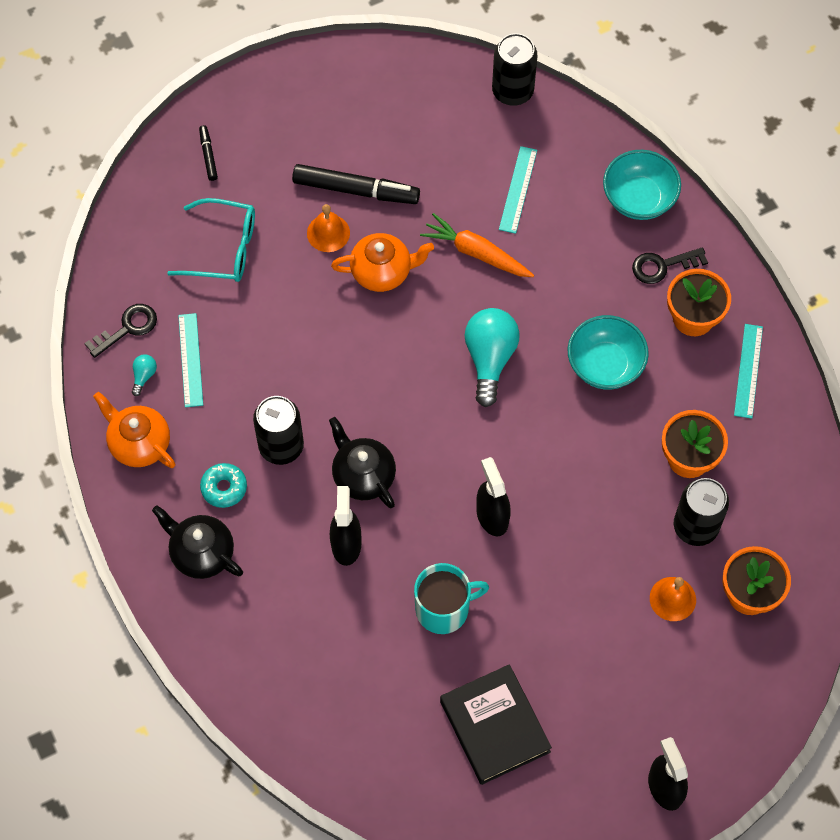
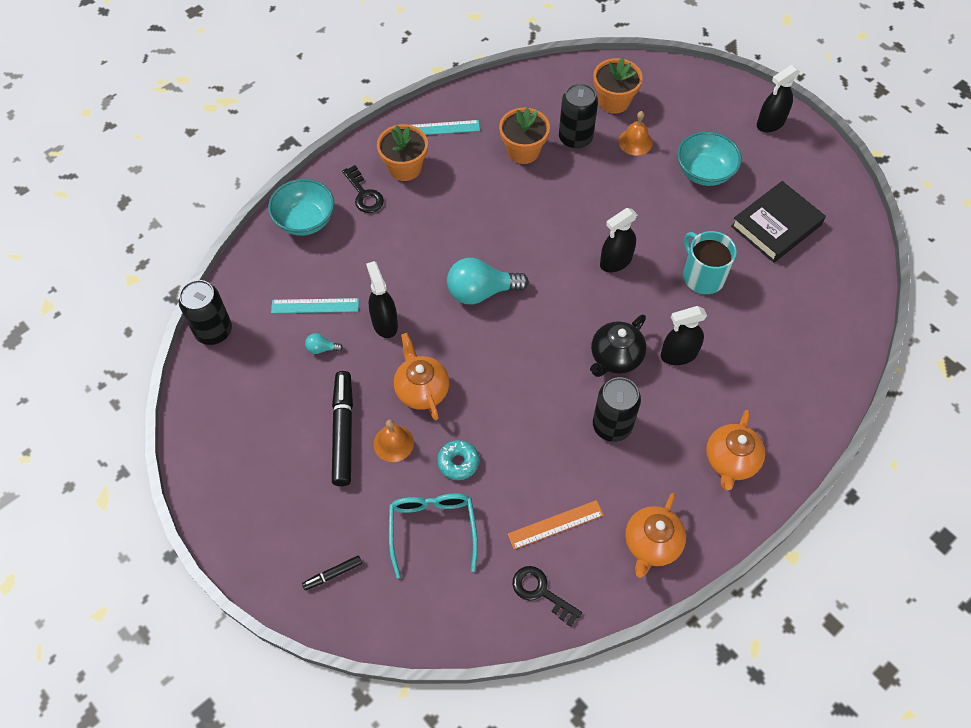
camera: 105 degrees left, 5 degrees down
(144, 376) = (585, 561): turquoise light bulb -> turquoise light bulb (322, 348)
(190, 360) = (555, 524): turquoise ruler -> orange ruler
(201, 553) = (730, 461): black teapot -> orange teapot
(224, 488) = (666, 460): turquoise donut -> turquoise donut (458, 462)
(476, 253) = (384, 323): orange carrot -> black spray bottle
(605, 365) = (462, 215): turquoise bowl -> turquoise bowl (704, 172)

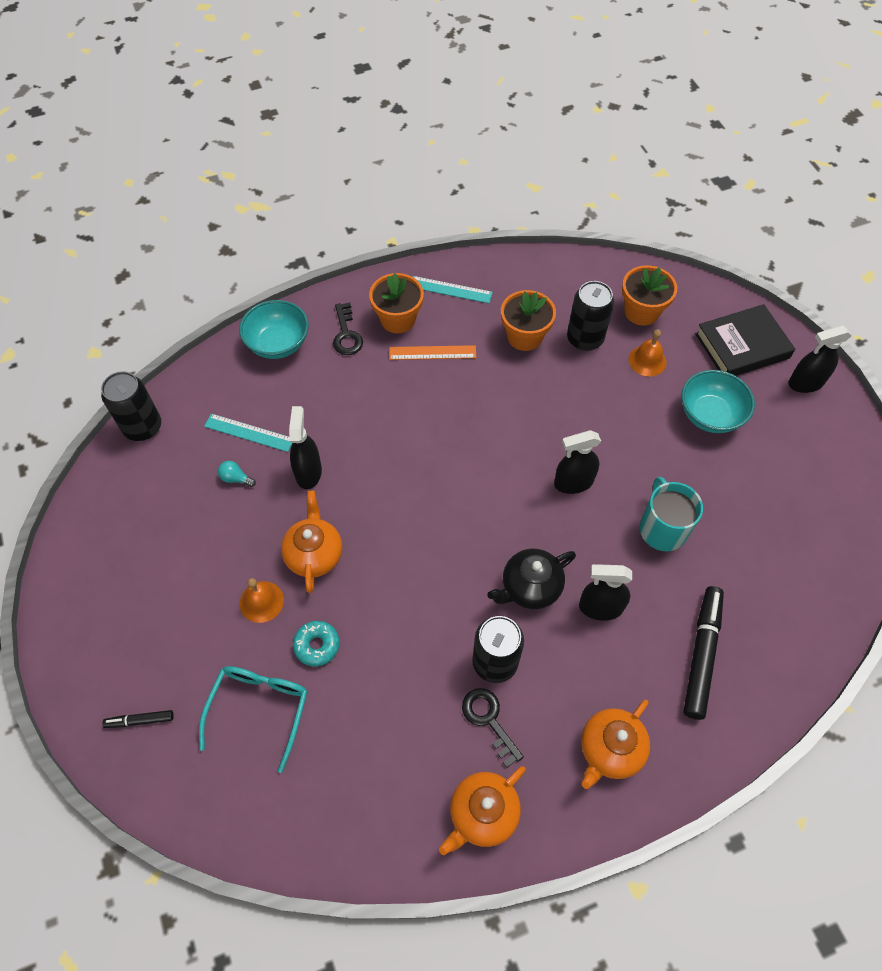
camera: 20 degrees right, 0 degrees up
(343, 432) = (217, 572): black marker -> black marker (701, 654)
(481, 292) = (419, 470): turquoise light bulb -> none
(541, 592) = (340, 823): black key -> black key (489, 720)
(555, 524) = (388, 751): orange ruler -> orange ruler (432, 353)
(776, 225) = (768, 498): black book -> black book (742, 346)

